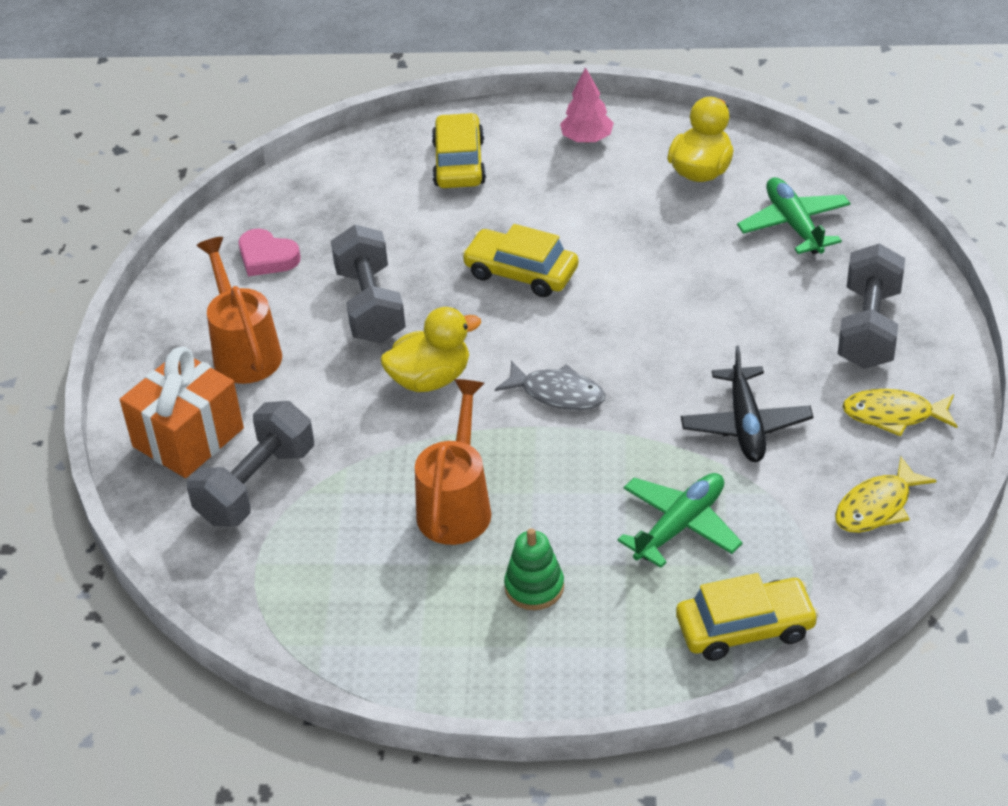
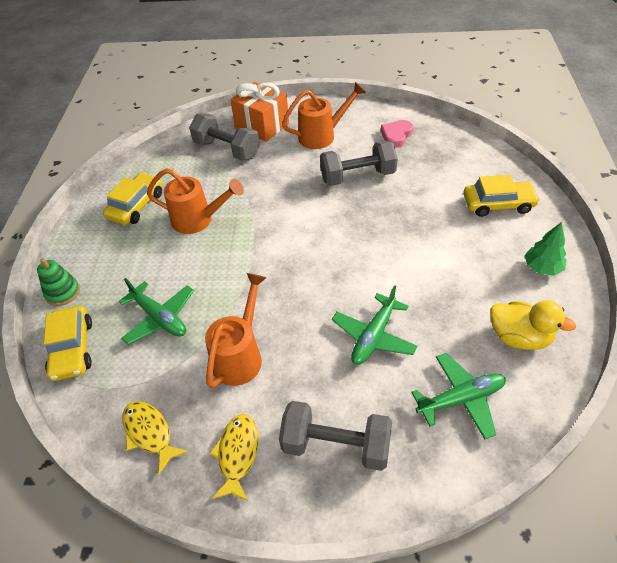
camera: 90 degrees right, 5 degrees up
(430, 379) = (296, 204): yellow duck -> none
(521, 273) = (390, 238): yellow car -> yellow car (136, 205)
(534, 587) = (132, 253): green stacking toy -> green stacking toy (63, 292)
(557, 393) = (279, 258): grey fish -> none
(587, 139) = (542, 268): pink tree -> green tree
(705, 293) = (374, 336): none -> green plane
(745, 425) = (240, 356): black plane -> orange watering can

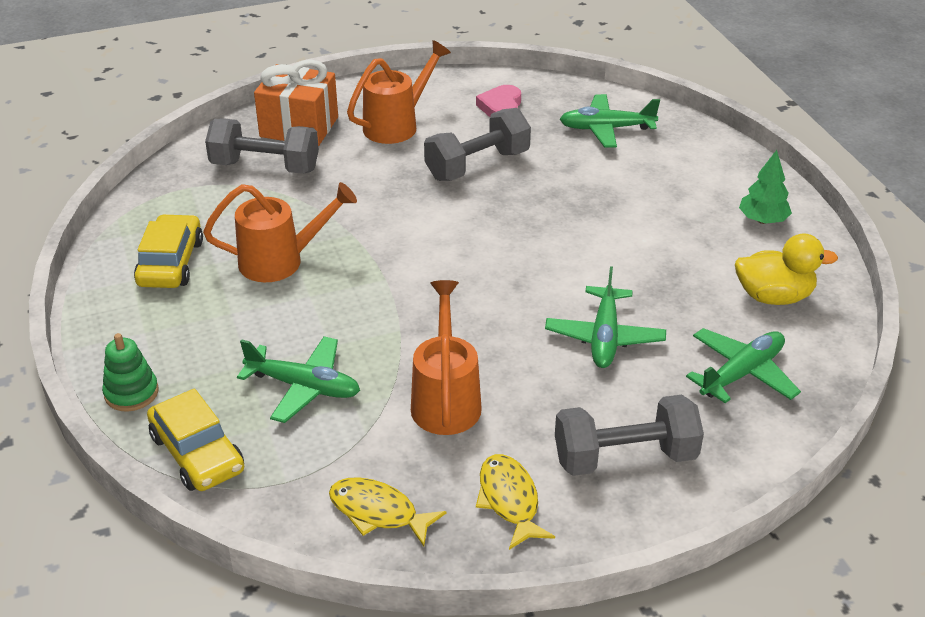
camera: 25 degrees left, 10 degrees down
(460, 166) = (606, 129): none -> green plane
(498, 204) = (675, 163): yellow car -> none

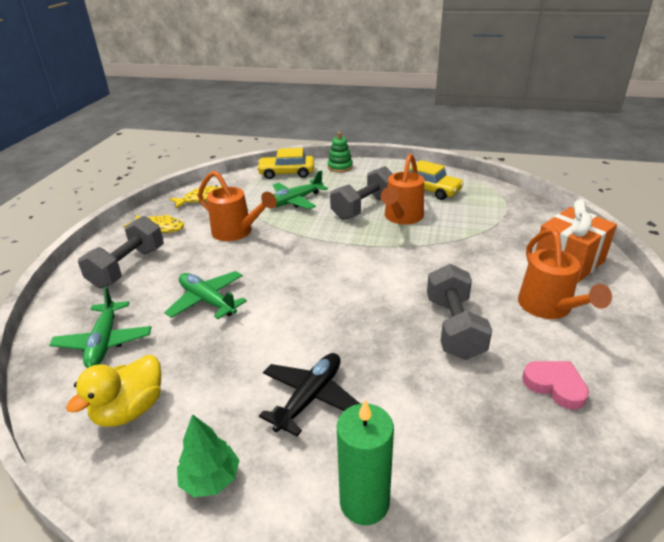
camera: 125 degrees right, 5 degrees down
(265, 167) = (515, 236): grey dumbbell -> grey dumbbell (364, 208)
(606, 129) = (466, 450): green plane -> none
(644, 208) = (310, 398): none -> black plane
(693, 154) = (364, 502): none -> green candle

